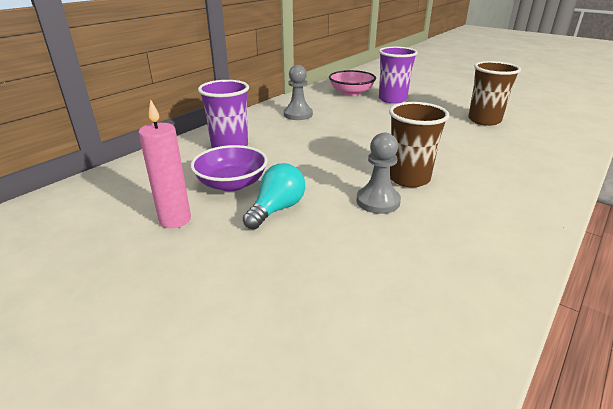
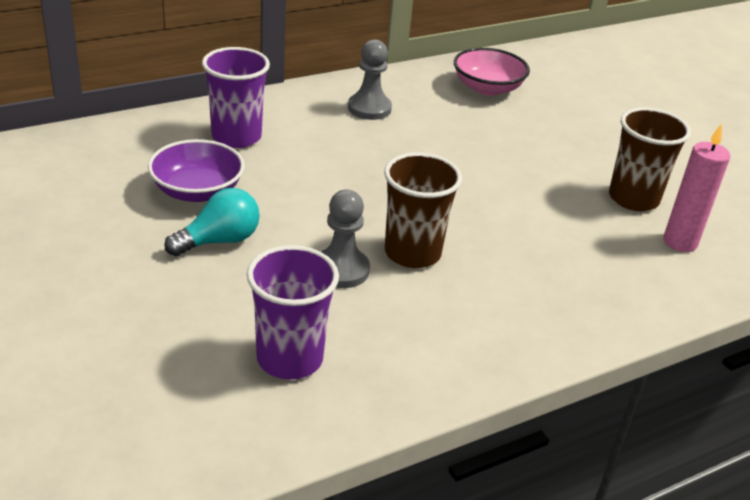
camera: 20 degrees right, 5 degrees up
(175, 220) = (106, 217): pink candle -> pink candle (680, 242)
(392, 99) = (537, 119): purple cup -> purple cup (289, 359)

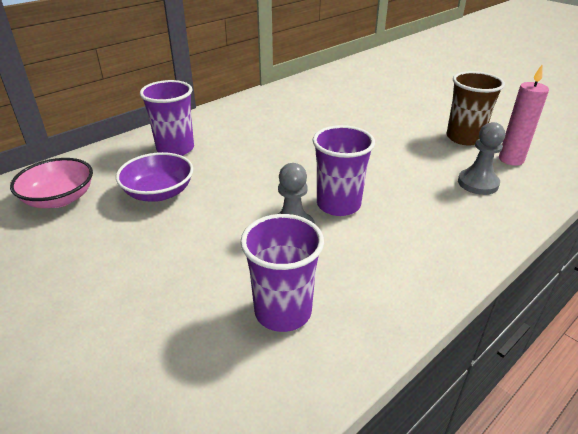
camera: 10 degrees left, 0 degrees up
(219, 241) = (189, 226): turquoise light bulb -> none
(369, 108) = (262, 114): grey pawn -> grey pawn (478, 183)
(412, 253) = (338, 205): brown cup -> purple cup
(487, 88) = (333, 88): pink bowl -> pink bowl (59, 199)

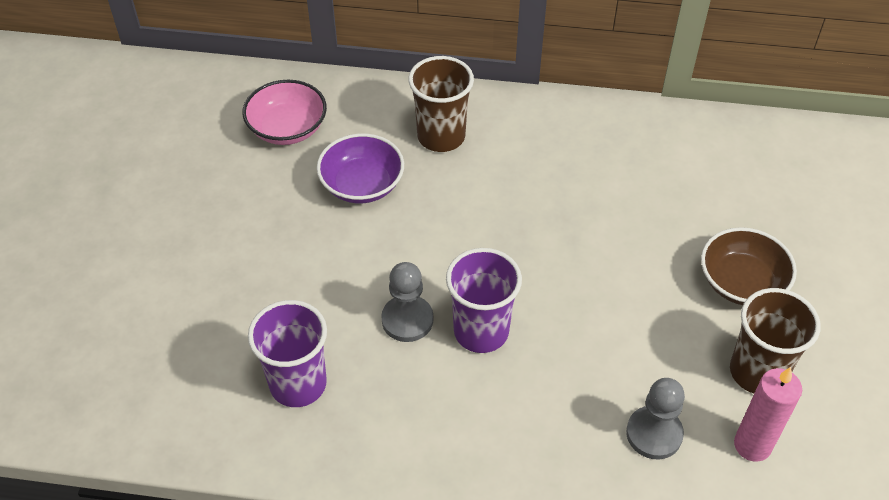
camera: 50 degrees right, 15 degrees up
(175, 149) = (441, 136): purple cup -> brown cup
(403, 117) = (741, 283): none -> brown bowl

